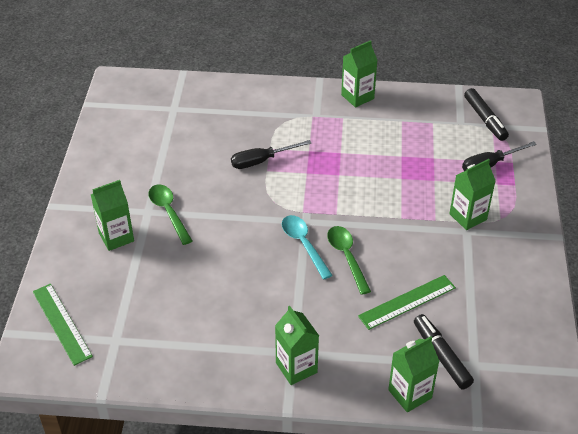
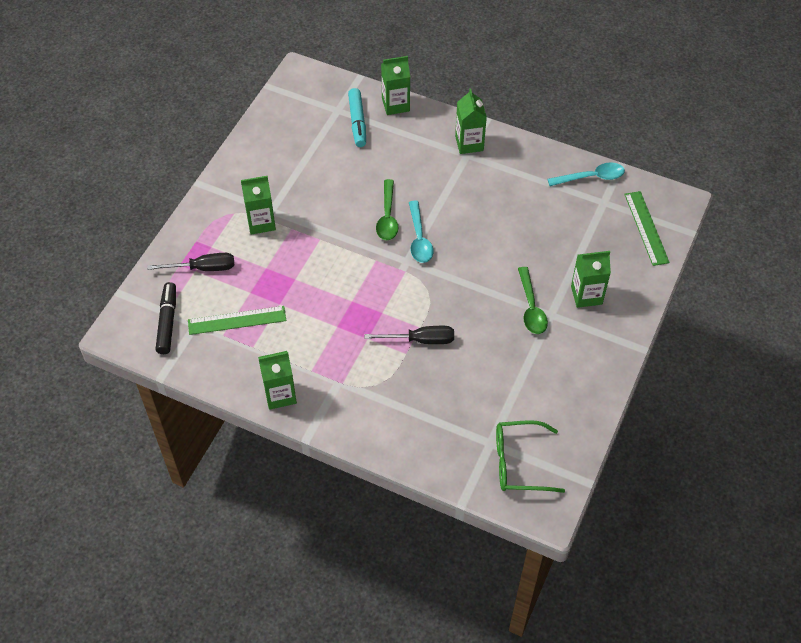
camera: 160 degrees left, 10 degrees up
(136, 367) = (591, 177): none -> turquoise spoon
(147, 102) = (519, 463): none -> green glasses
(407, 302) = (359, 166): green ruler -> green ruler (237, 320)
(441, 356) = (357, 122): black marker -> turquoise marker

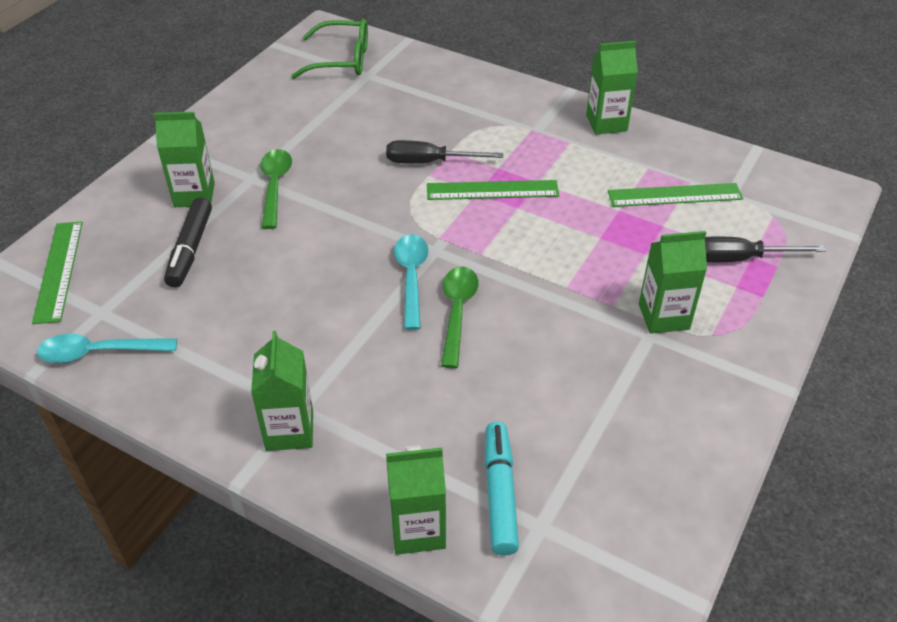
camera: 175 degrees left, 10 degrees down
(167, 322) = (770, 199): black marker -> black marker (190, 249)
(371, 315) = (492, 190): none -> green ruler

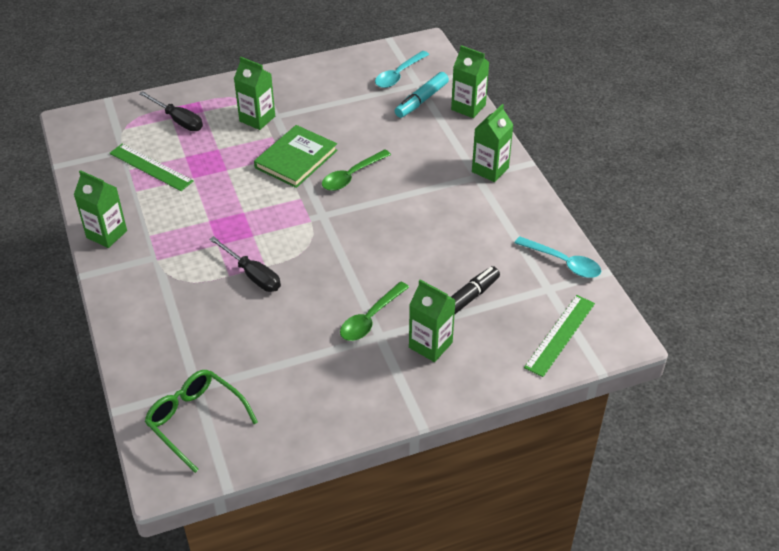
camera: 140 degrees left, 0 degrees up
(411, 278) = (354, 207): turquoise spoon -> turquoise spoon (399, 75)
(492, 190) = (242, 231): green ruler -> none
(546, 294) = (296, 159): none -> green book

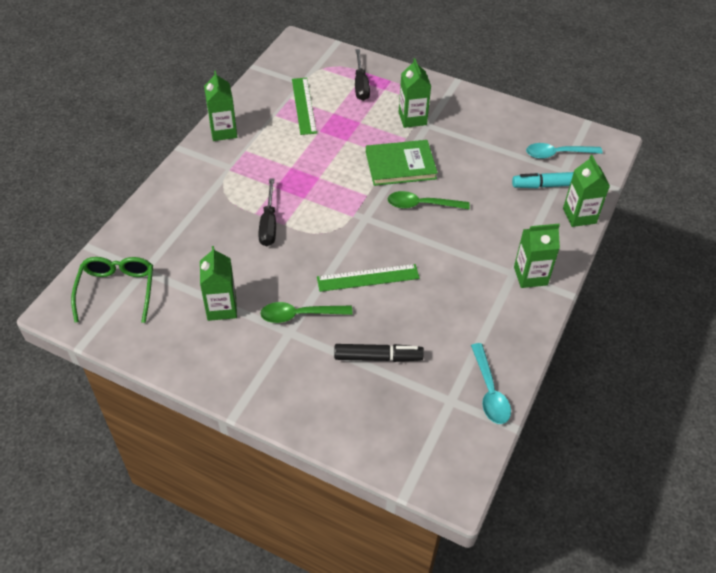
camera: 45 degrees right, 5 degrees up
(430, 345) = (312, 367): green carton -> green carton (221, 308)
(560, 335) = (411, 442): green ruler -> green ruler (368, 278)

